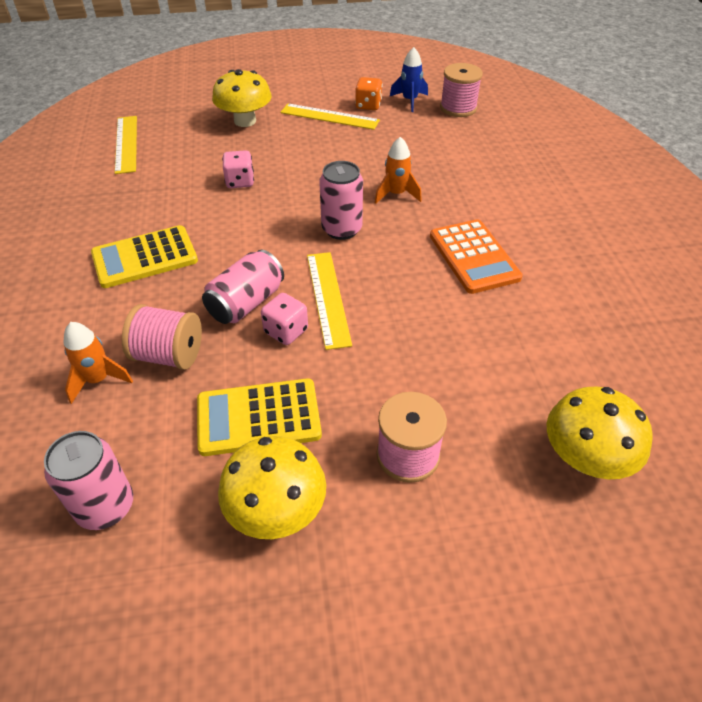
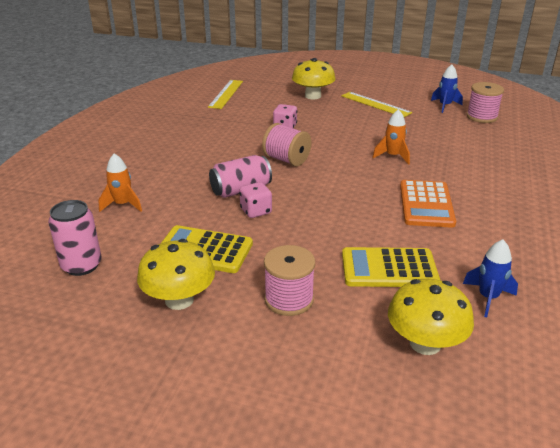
camera: 25 degrees right, 15 degrees down
(145, 257) = (194, 152): yellow calculator -> yellow calculator (389, 269)
(169, 355) = (172, 204): pink spool -> pink spool (286, 160)
(328, 298) = (298, 201): yellow ruler -> none
(341, 229) = (336, 167): pink can -> none
(368, 105) = (410, 103): orange dice -> none
(609, 369) = (488, 298): none -> blue rocket

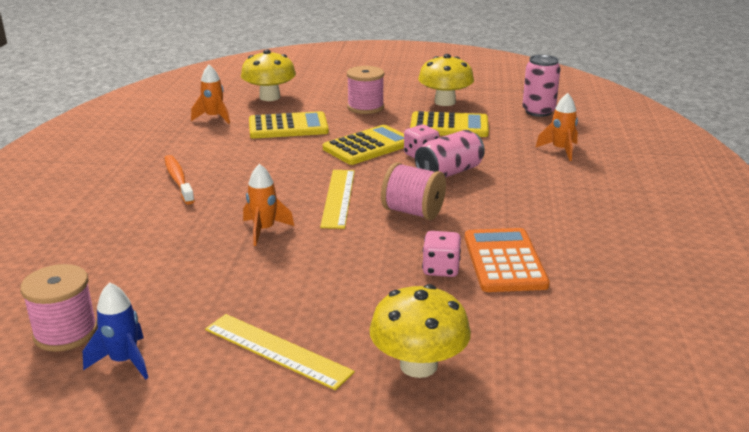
camera: 170 degrees right, 5 degrees down
(226, 94) = (612, 351): yellow ruler -> yellow ruler (338, 198)
(303, 228) = (368, 146): none -> yellow calculator
(426, 204) = (238, 175): orange calculator -> orange calculator (504, 261)
(478, 204) = (178, 180): none -> orange toothbrush
(488, 298) = (214, 118): blue rocket -> orange rocket

